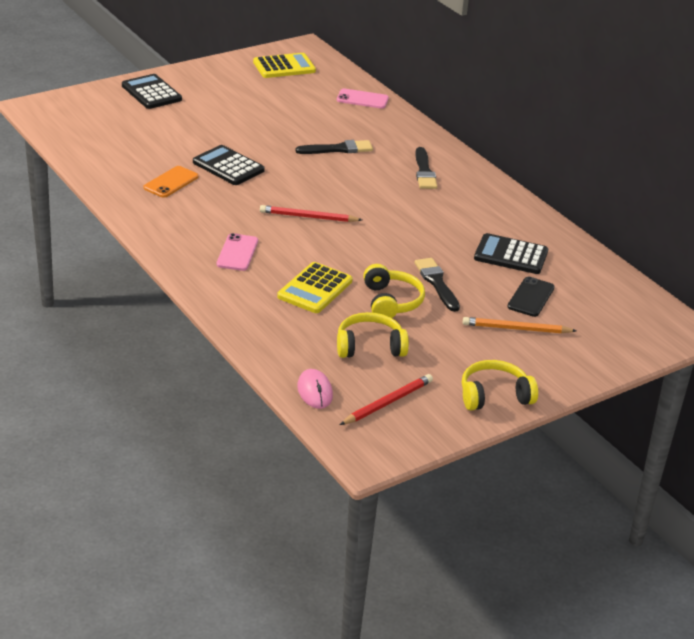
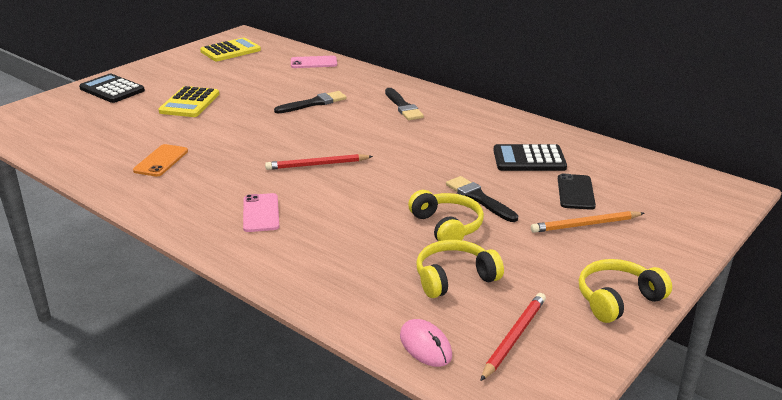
camera: 15 degrees left, 5 degrees down
(228, 166) = (214, 136): black calculator -> none
(315, 289) = (361, 231): yellow calculator -> yellow calculator (190, 103)

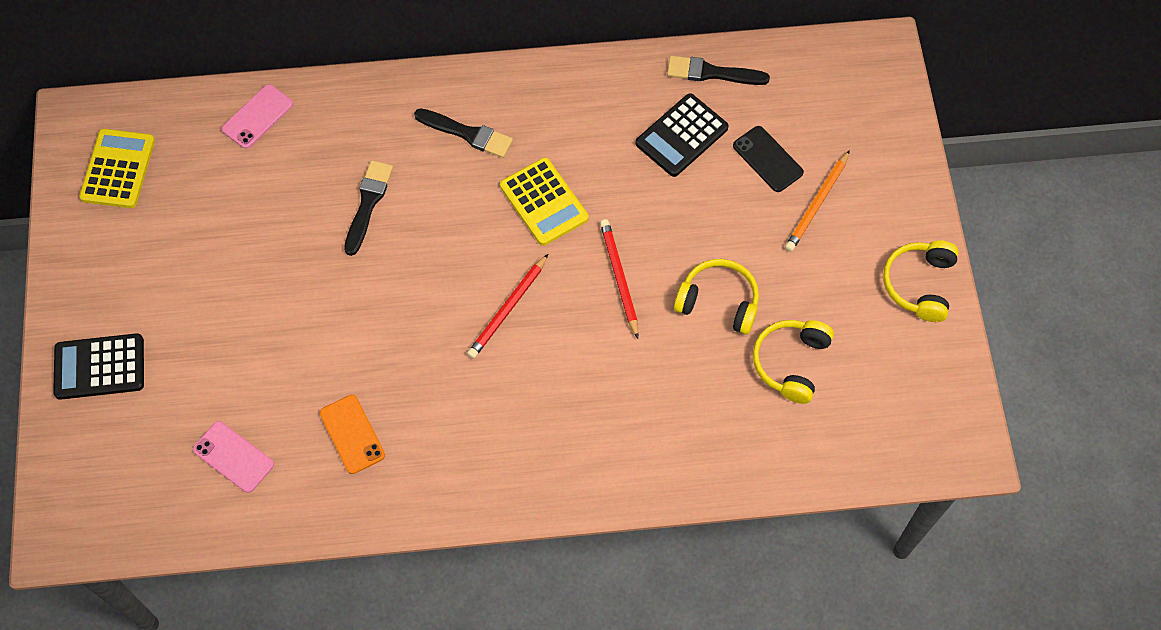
camera: 45 degrees left, 35 degrees up
(190, 103) = (232, 316): yellow calculator -> yellow calculator (544, 202)
(261, 213) = (549, 422): pink phone -> pink phone (233, 457)
(425, 346) = (847, 455): pink mouse -> none
(479, 198) = (702, 238): black brush -> black brush (712, 73)
(514, 338) = (893, 391): red pencil -> red pencil (619, 278)

